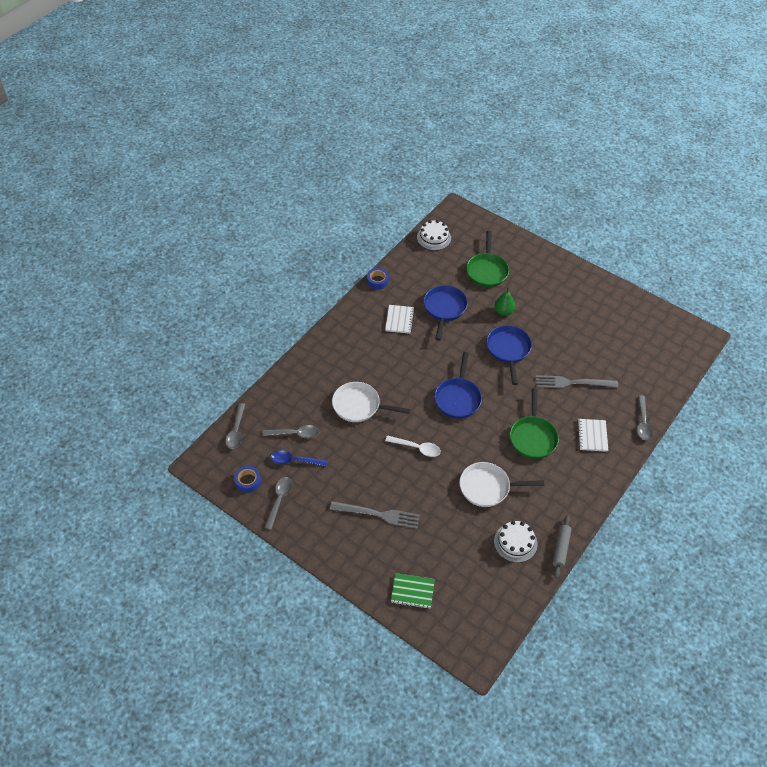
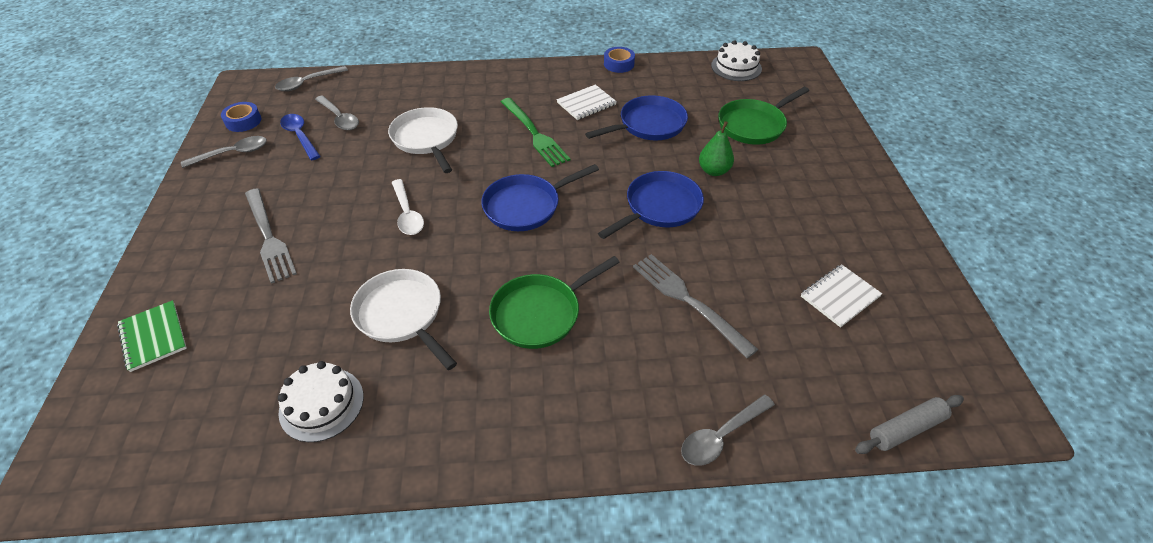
camera: 50 degrees right, 5 degrees down
(403, 358) = (534, 134): none -> green fork
(561, 548) = (351, 473): grey rolling pin -> grey rolling pin (906, 429)
(592, 436) = (618, 382): white notebook -> white notebook (839, 296)

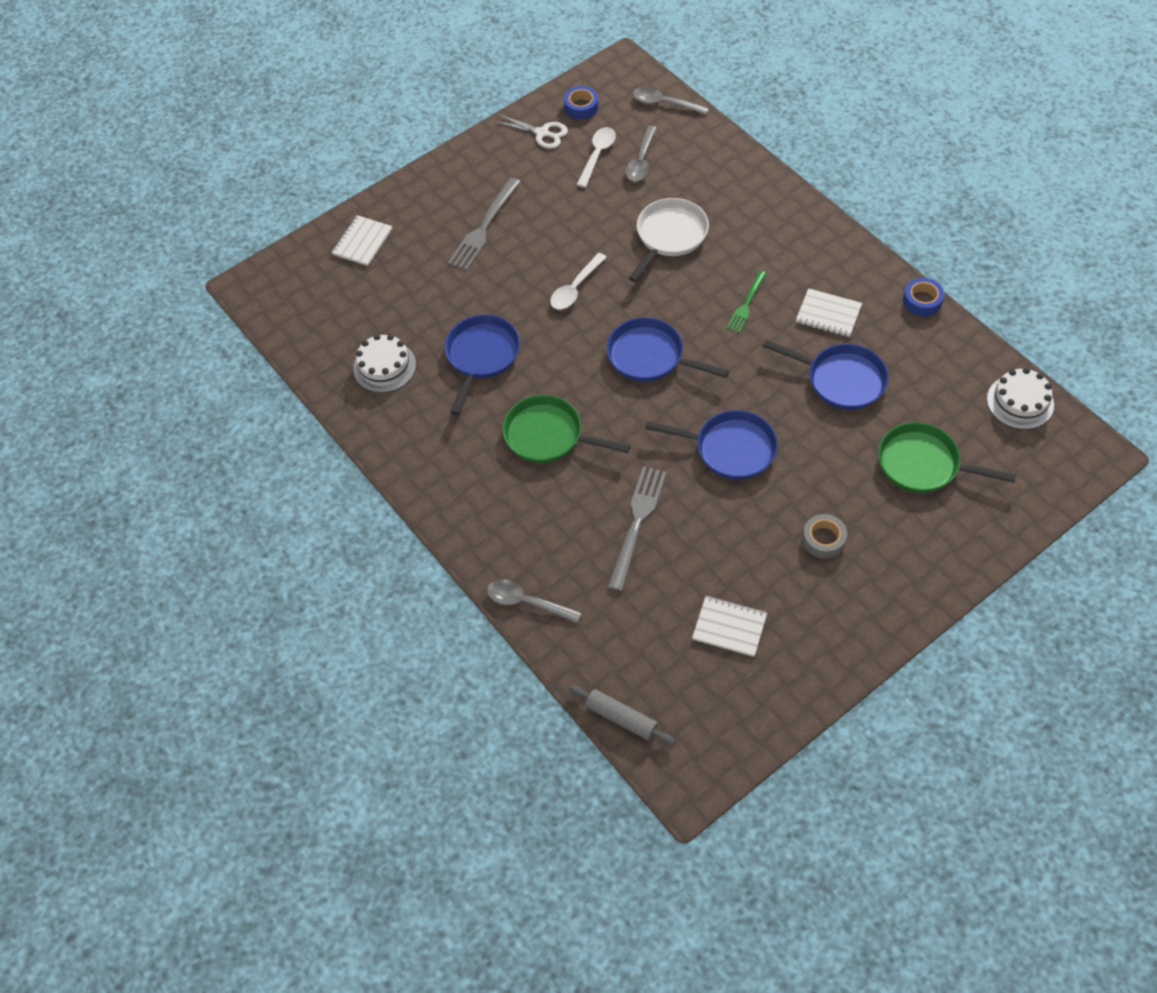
camera: 60 degrees right, 10 degrees up
(153, 337) = (362, 242): green notebook -> white notebook
(232, 153) = (542, 133): grey spoon -> white scissors
(300, 136) = (597, 155): blue spoon -> white spoon
(402, 315) = (481, 356): white pan -> blue pan
(534, 134) = (746, 304): green fork -> green fork, size x0.61
(714, 171) = (818, 464): green pear -> none
(786, 201) = (823, 539): none -> grey tape

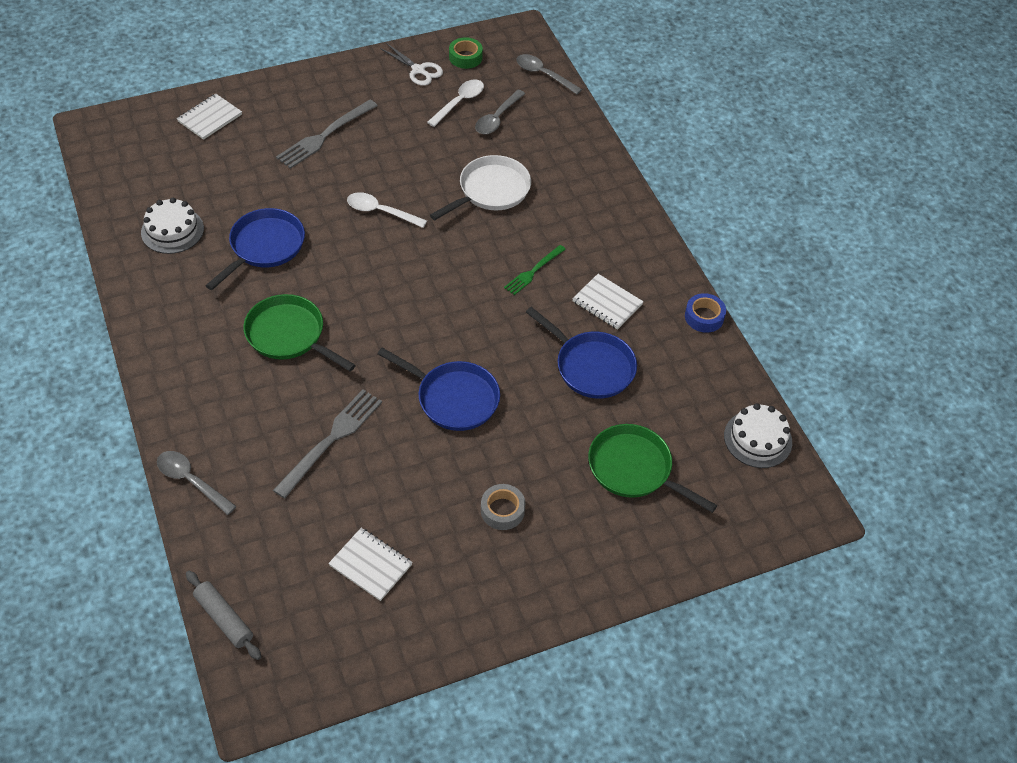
camera: 10 degrees right, 5 degrees down
(575, 288) = (381, 212): white spoon -> white spoon turned 60 degrees clockwise
(581, 107) = (465, 57): blue tape -> green tape
(650, 357) = (419, 292): blue pan -> none

